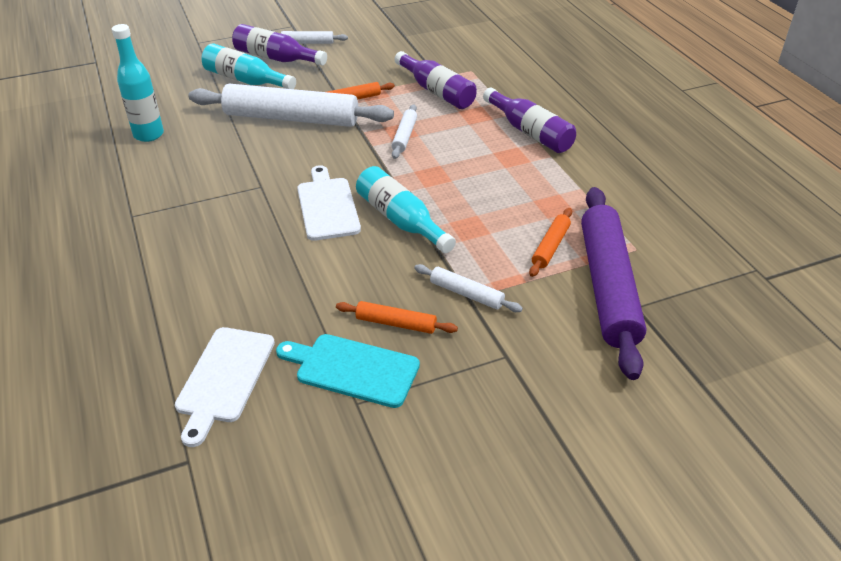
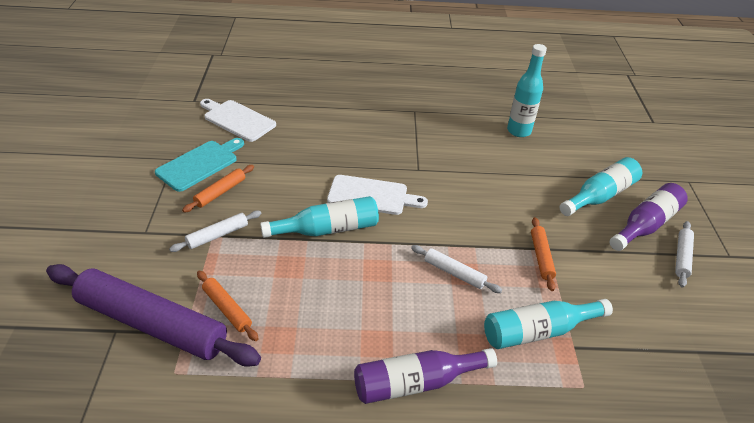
camera: 110 degrees right, 0 degrees up
(291, 118) = (517, 208): white rolling pin -> none
(437, 91) = (538, 331): purple bottle -> turquoise bottle

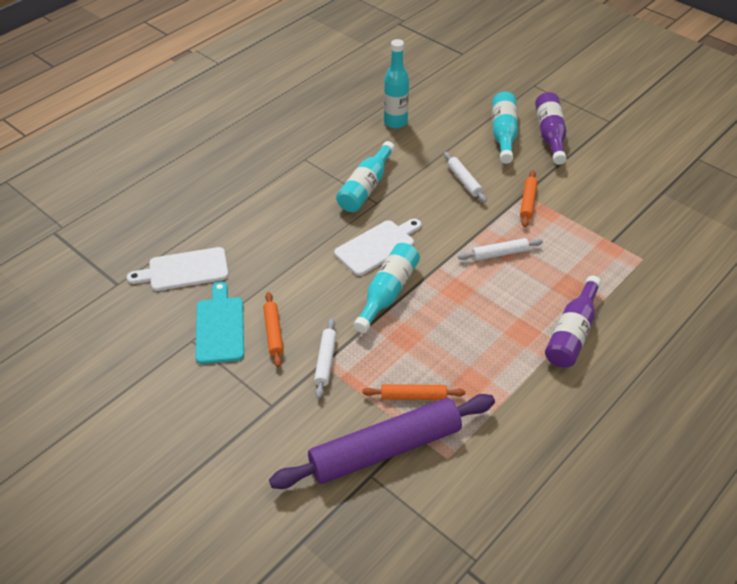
camera: 45 degrees left, 5 degrees up
(538, 331) = (585, 248): turquoise bottle -> turquoise bottle (366, 187)
(541, 257) = (528, 202): orange rolling pin -> orange rolling pin turned 60 degrees clockwise
(682, 257) = (591, 141): white rolling pin -> white rolling pin (464, 181)

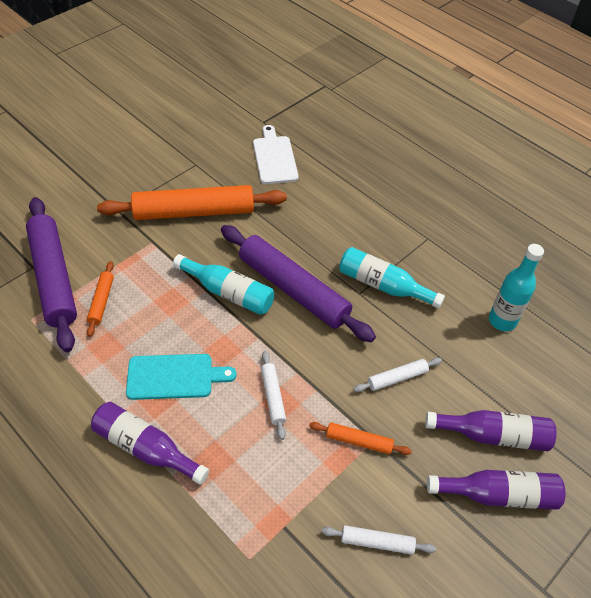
camera: 90 degrees right, 5 degrees up
(220, 327) = (207, 180): turquoise cutting board -> turquoise cutting board (174, 377)
(273, 332) = (194, 212): orange rolling pin -> orange rolling pin, size x2.25
(325, 361) = (155, 244): white rolling pin -> white rolling pin (377, 542)
(377, 246) = (293, 289): white cutting board -> purple rolling pin
(503, 134) = (493, 435): turquoise bottle -> purple bottle

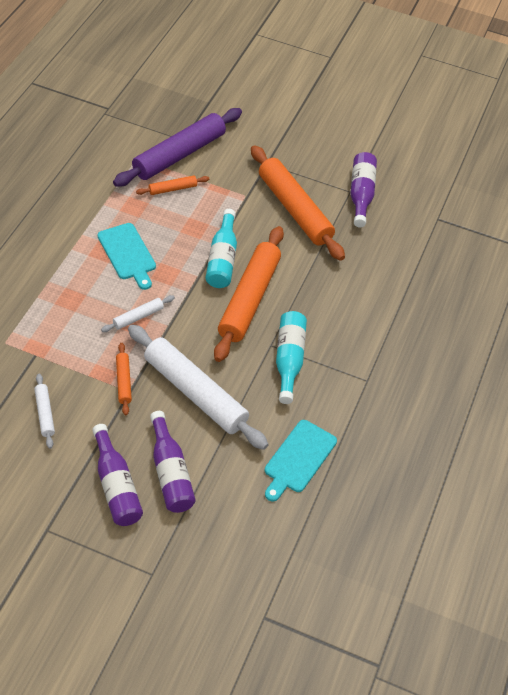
camera: 65 degrees right, 0 degrees up
(146, 448) = (63, 259): purple bottle -> purple bottle (361, 194)
(274, 158) = (395, 241): white cutting board -> none
(293, 289) = (249, 299): purple rolling pin -> orange rolling pin
(397, 378) = (195, 393): white rolling pin -> white rolling pin, size x2.25
(502, 321) = (298, 459): turquoise bottle -> turquoise cutting board

